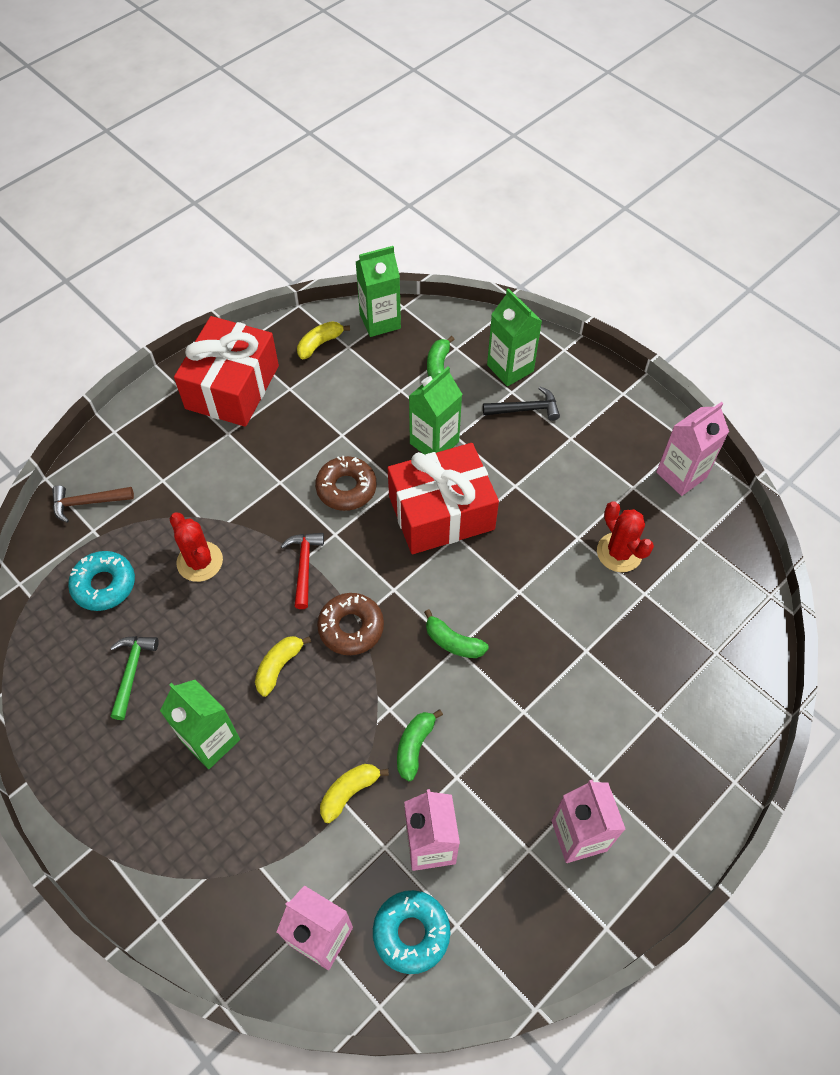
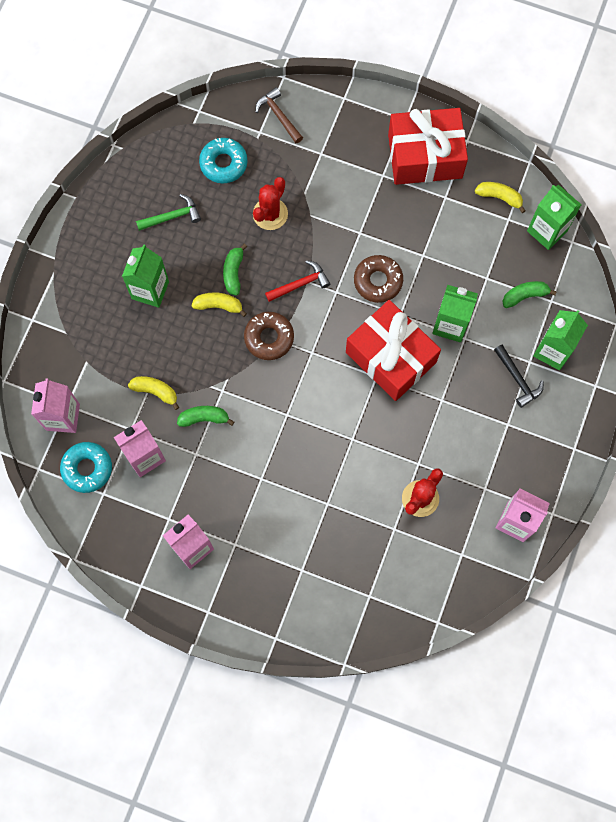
camera: 65 degrees right, 15 degrees up
(453, 642) = (290, 410): green banana -> green banana (233, 272)

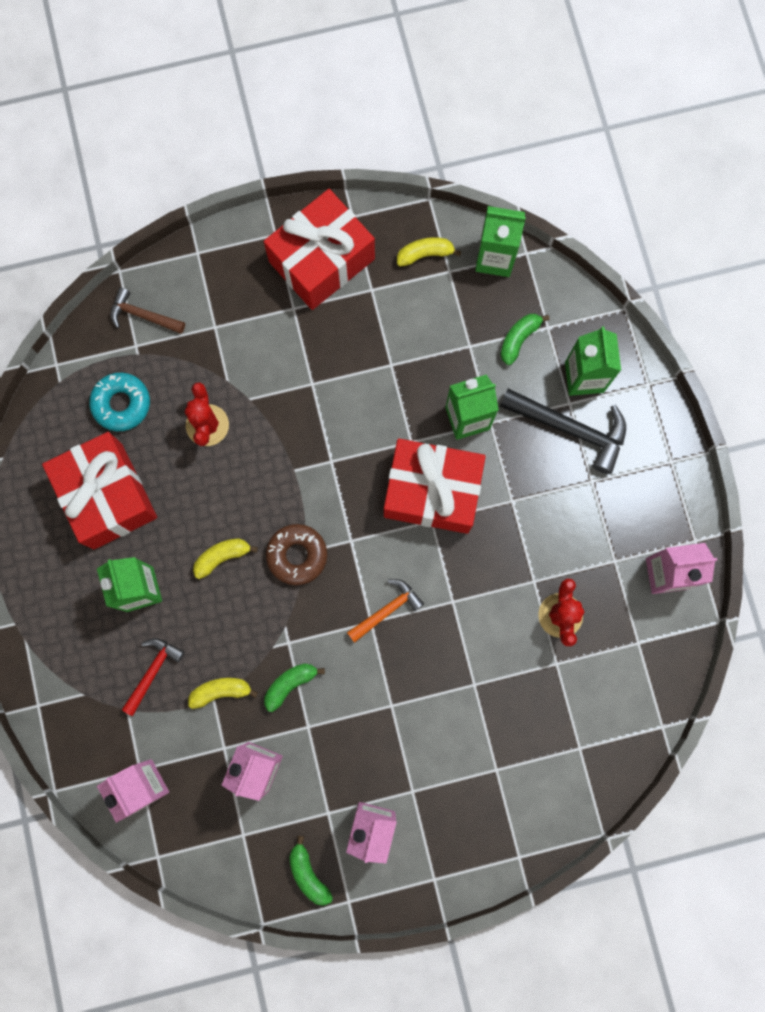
camera: 35 degrees left, 5 degrees up
(87, 468) = (208, 821): turquoise donut -> none
(172, 216) = (107, 496): green hammer -> red gift
(233, 272) = (213, 512): green banana -> green banana (308, 873)
(300, 284) = (289, 478): red hammer -> red hammer (153, 671)
(303, 414) = (387, 610): none -> orange hammer
(378, 281) = (365, 422): brown donut -> none
(517, 379) = (570, 428): black hammer -> black hammer, size x1.66

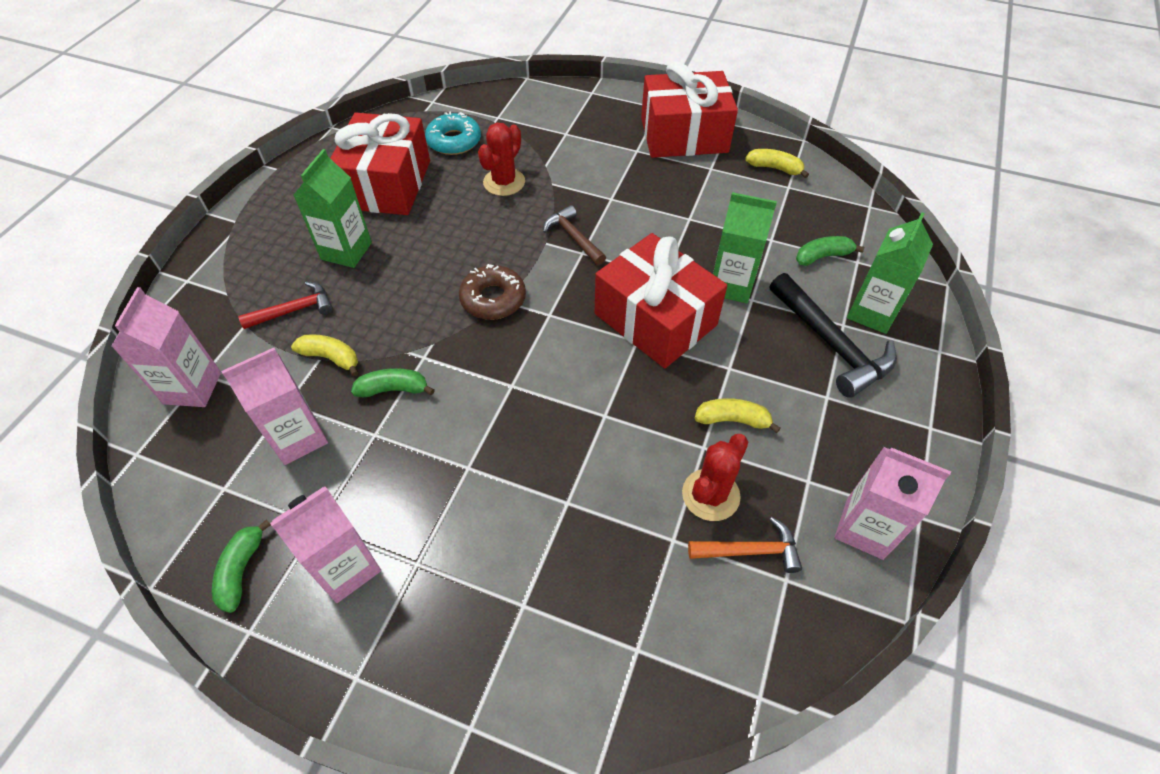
camera: 35 degrees right, 25 degrees down
(143, 315) = (519, 105): brown hammer -> brown hammer (573, 237)
(222, 557) = (431, 266): yellow banana -> yellow banana (732, 420)
(387, 610) = (535, 384): orange hammer -> orange hammer (749, 551)
(495, 258) = (837, 197): green carton -> none

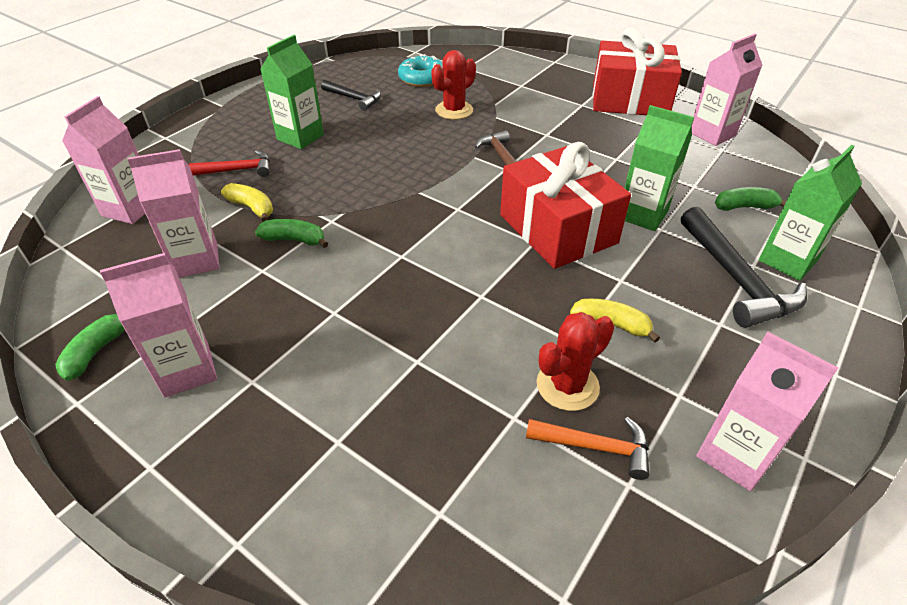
camera: 15 degrees right, 10 degrees down
(387, 184) = (354, 99): red gift -> black hammer
(493, 299) = (411, 189): brown donut -> none
(774, 168) = (712, 134): yellow banana -> pink carton

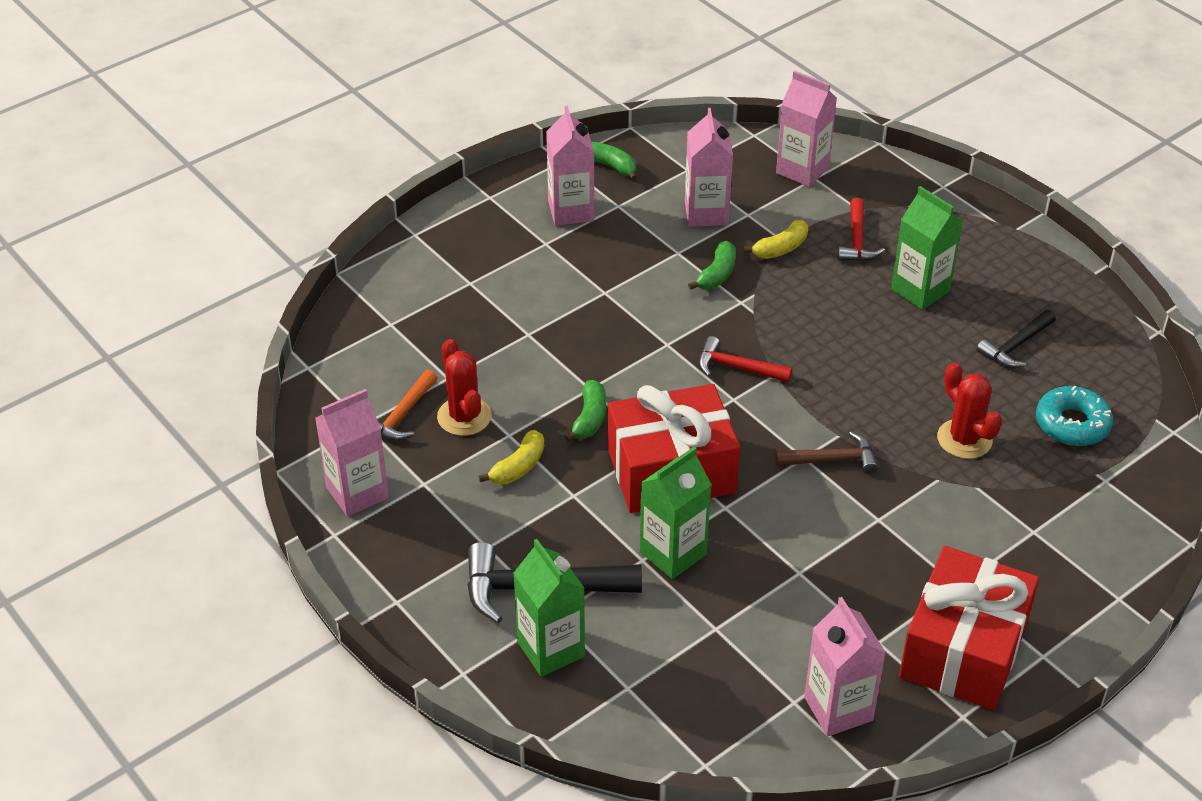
camera: 105 degrees right, 0 degrees up
(419, 211) = (737, 368): none -> red hammer
(744, 207) = (657, 659): green banana -> green banana (590, 418)

